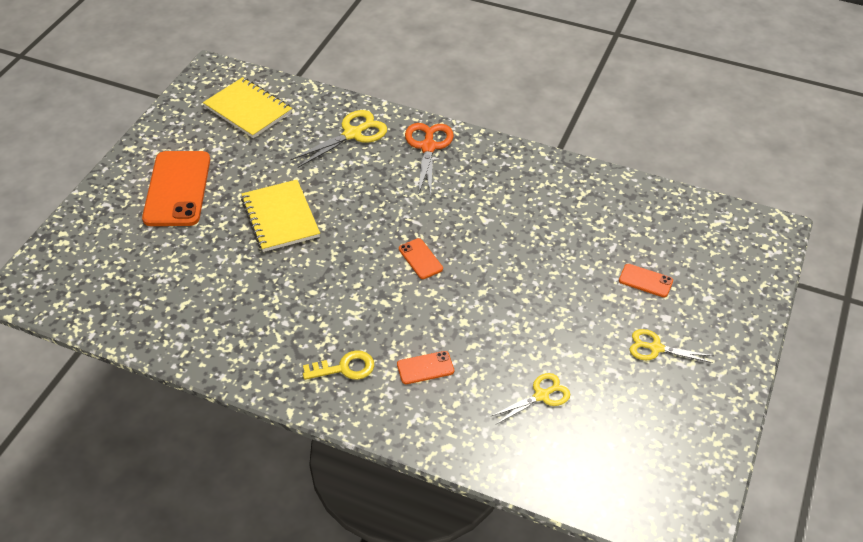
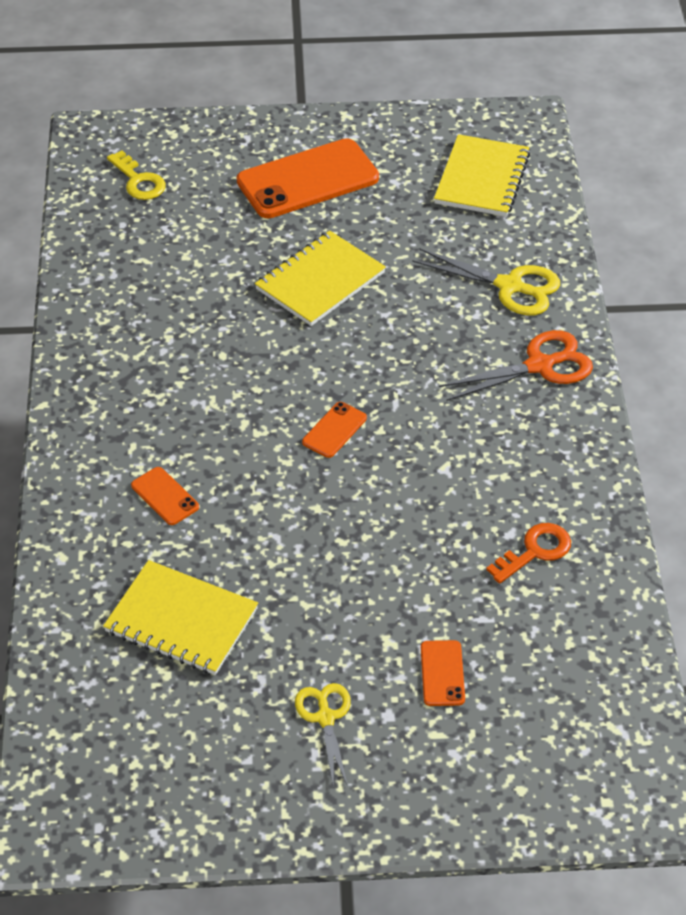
camera: 65 degrees right, 0 degrees up
(344, 368) = (126, 426): yellow key -> yellow key (138, 181)
(541, 395) = (181, 620): yellow scissors -> yellow notebook
(573, 205) = (535, 551): none -> orange key

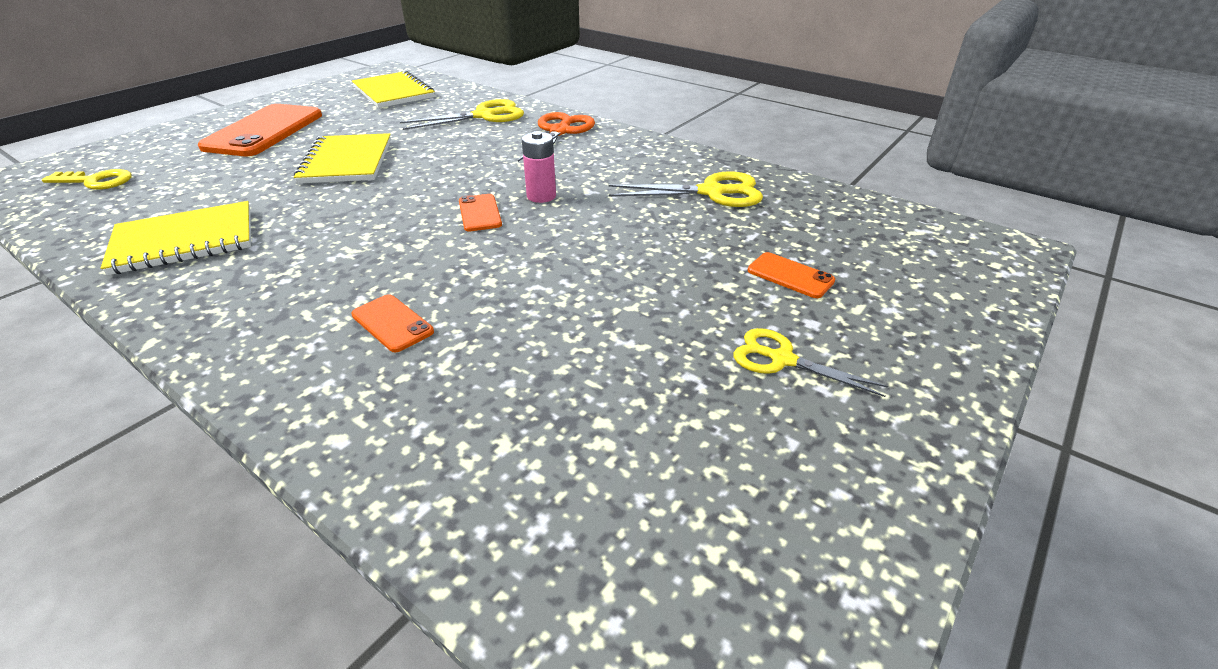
camera: 50 degrees left, 10 degrees down
(165, 496) = (392, 323): orange phone -> orange phone turned 45 degrees clockwise
(181, 620) = (550, 392): yellow notebook -> yellow notebook (184, 241)
(401, 446) = (541, 196): none -> pink battery
(535, 551) = (712, 192): orange key -> yellow scissors

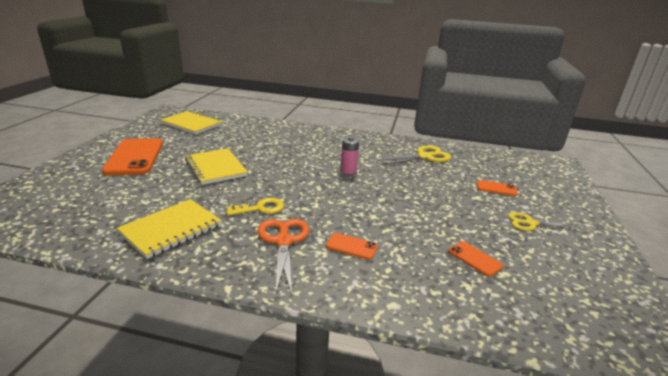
camera: 25 degrees left, 10 degrees down
(96, 181) = (50, 205): yellow key -> yellow key (260, 208)
(480, 213) = (327, 184): orange phone -> orange phone (474, 259)
(484, 116) = (265, 132): yellow scissors -> none
(560, 131) = (317, 136): orange scissors -> orange scissors (283, 241)

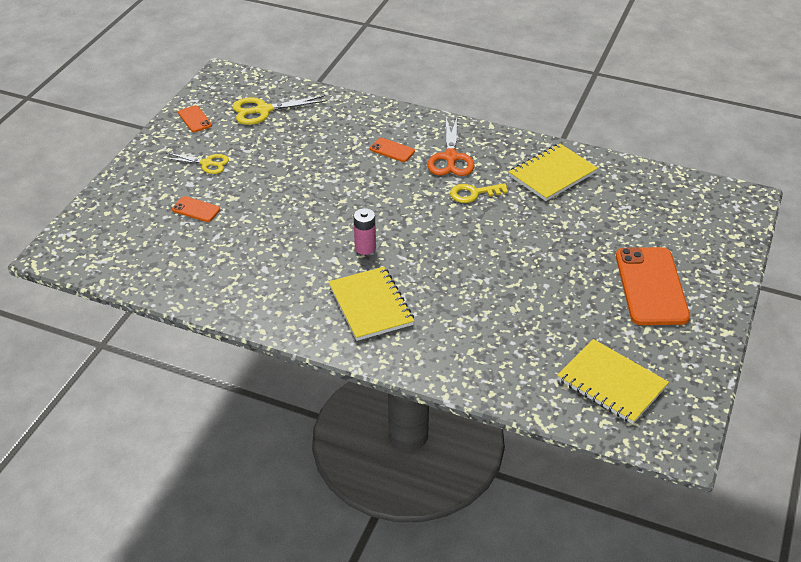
camera: 170 degrees left, 15 degrees up
(215, 168) = (536, 259): yellow notebook -> yellow notebook (370, 305)
(424, 156) = (243, 274): yellow scissors -> yellow scissors (263, 110)
(474, 259) = (292, 135): orange phone -> orange phone (195, 119)

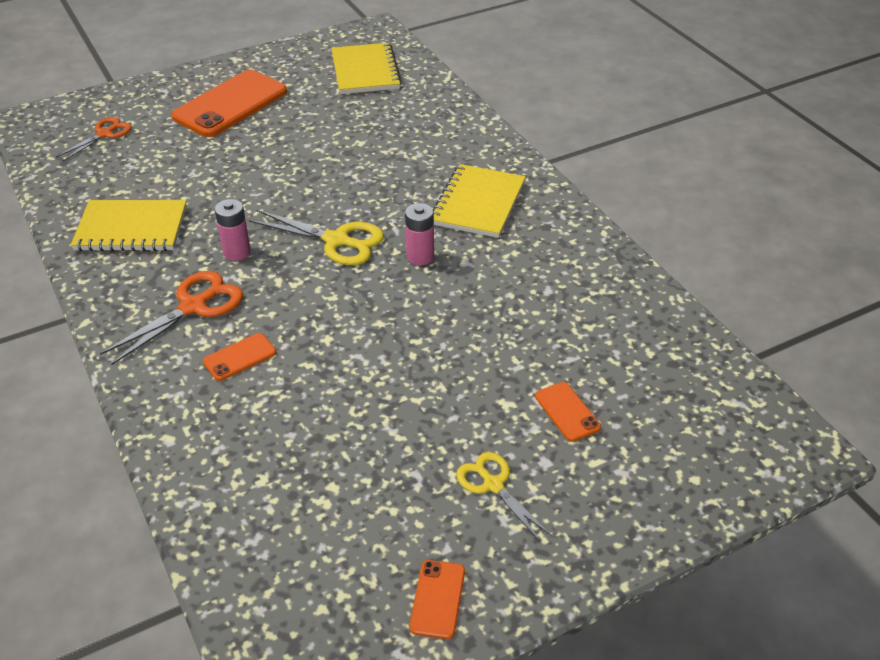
camera: 140 degrees left, 0 degrees up
(263, 110) = (316, 545): yellow scissors -> yellow scissors (337, 241)
(392, 150) = (240, 357): orange phone -> orange phone turned 75 degrees clockwise
(473, 193) = (237, 252): yellow key -> pink battery
(682, 216) = (104, 134): none -> orange scissors

